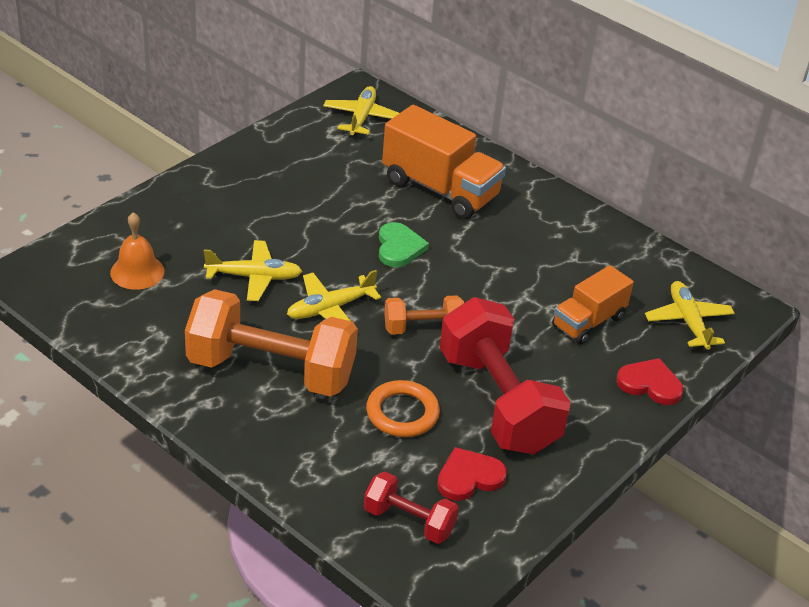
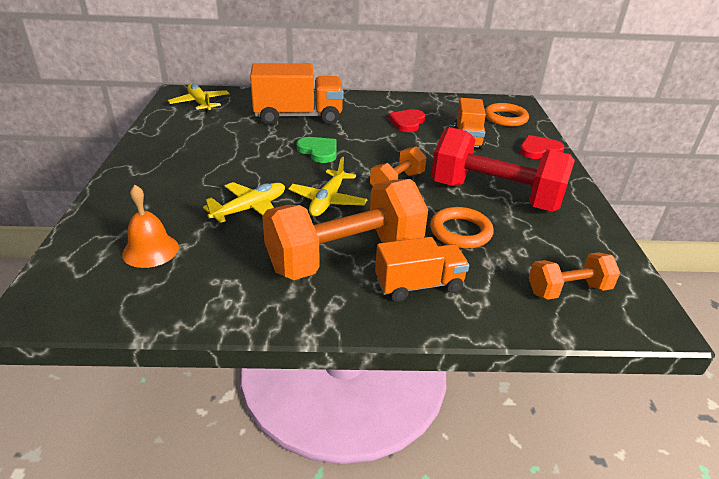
camera: 40 degrees left, 5 degrees down
(292, 432) = (419, 285): none -> orange truck
(409, 521) = (568, 290): red dumbbell -> orange dumbbell
(469, 477) = (550, 243): red heart -> red heart (407, 122)
(688, 321) = (505, 118): yellow plane -> orange ring

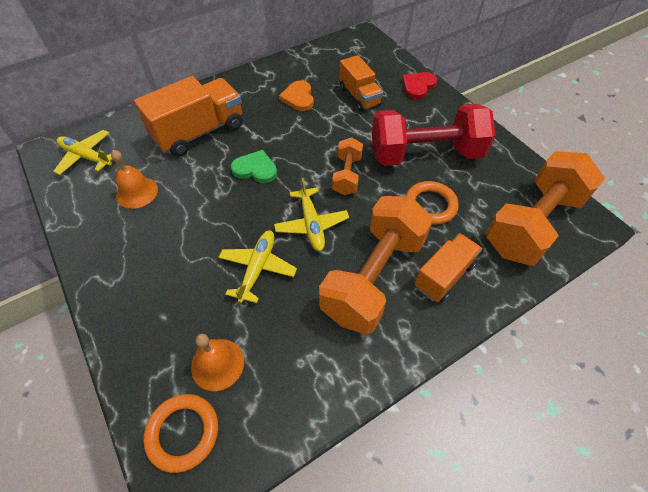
camera: 30 degrees left, 20 degrees up
(211, 133) = (137, 192): none -> orange bell
(407, 122) = (298, 98): red heart -> orange heart
(505, 118) = (368, 58): orange ring -> orange ring (183, 433)
(568, 290) = (532, 224): orange dumbbell -> orange dumbbell, size x1.98

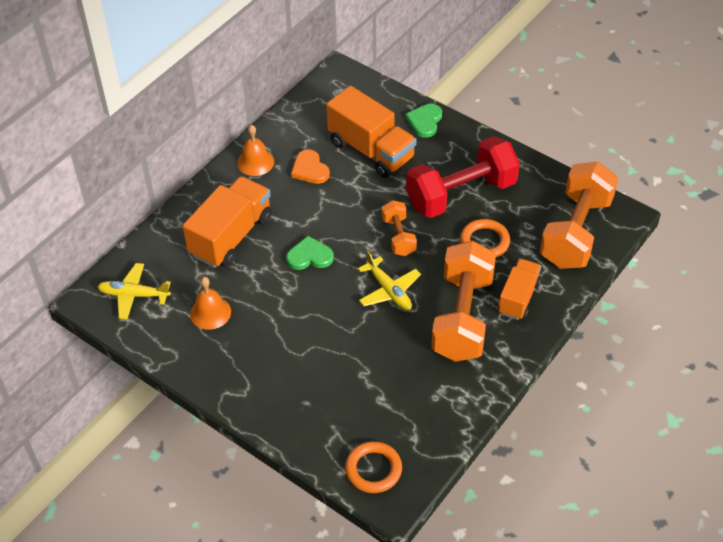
camera: 20 degrees left, 5 degrees down
(217, 364) = (372, 419): orange bell -> orange bell (255, 162)
(258, 268) = (362, 341): yellow plane -> none
(359, 96) = (371, 150): orange truck -> orange truck, size x1.61
(418, 86) = (425, 121): red heart -> green heart

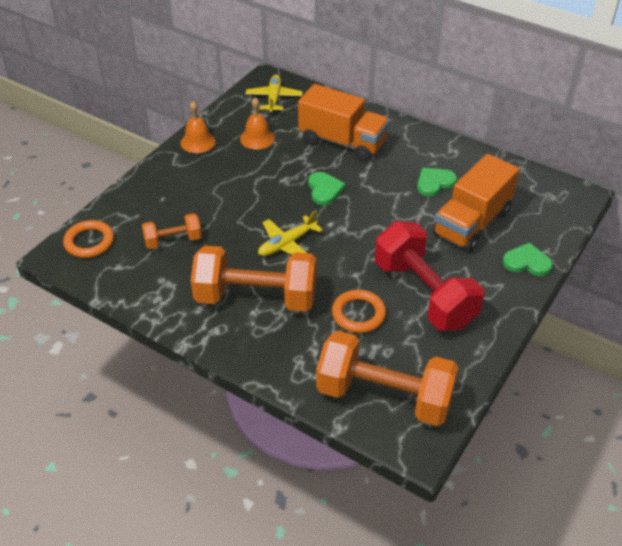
camera: 85 degrees right, 5 degrees down
(255, 162) = (435, 148): orange bell -> orange bell (198, 142)
(310, 169) = (434, 183): orange heart -> green heart
(398, 236) = (357, 248): orange dumbbell -> orange dumbbell (173, 240)
(518, 298) = (283, 342): orange truck -> none

